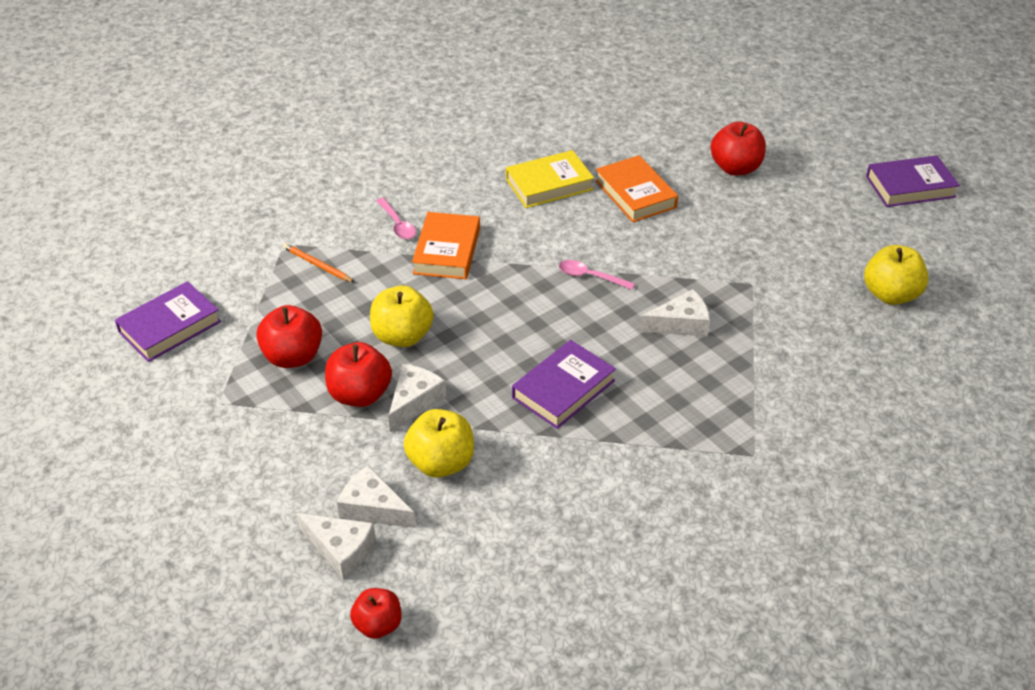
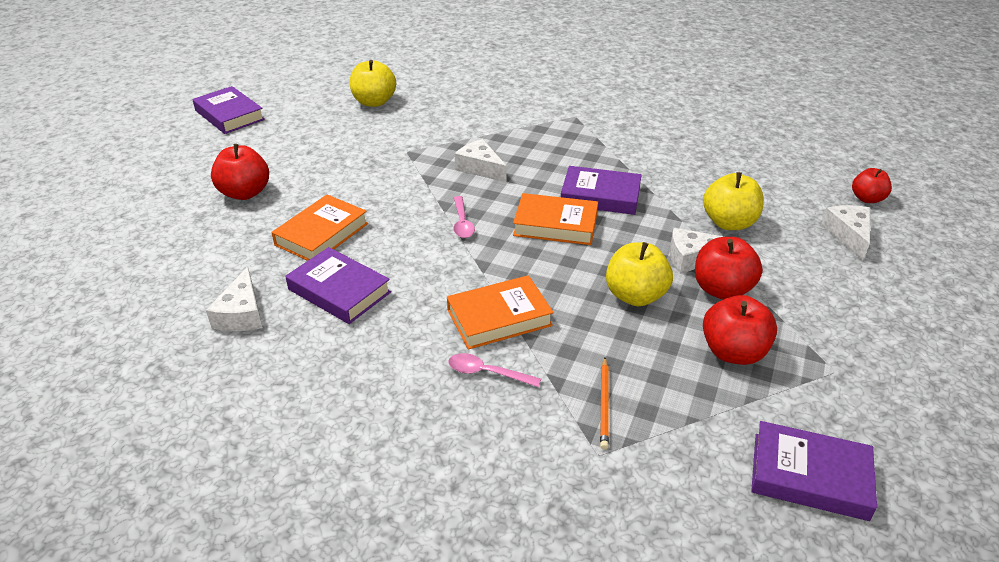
camera: 120 degrees left, 5 degrees down
(373, 508) = (802, 236): white cheese -> white cheese (242, 314)
(397, 224) = (487, 373): pink spoon -> pink spoon turned 105 degrees counterclockwise
(540, 334) = (555, 225): none -> orange book
(549, 184) = (339, 291): yellow book -> purple book

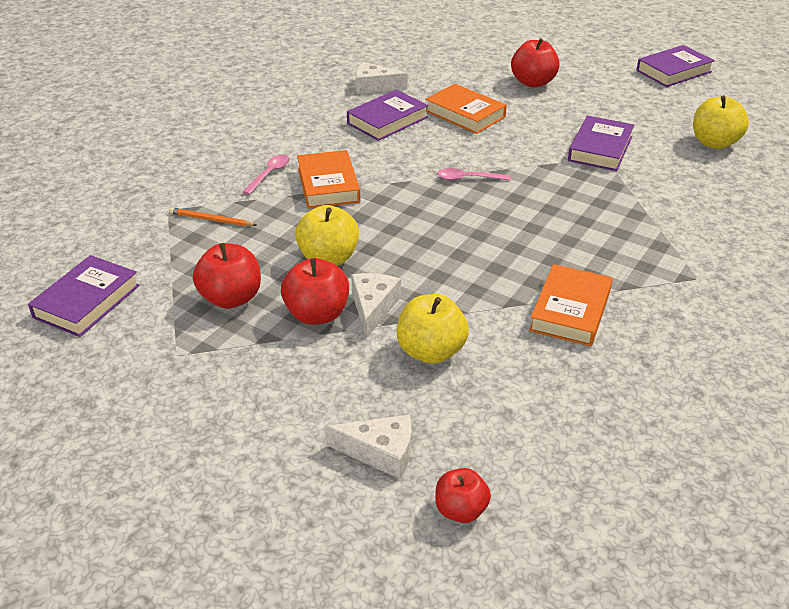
camera: 100 degrees right, 0 degrees up
(480, 168) = (567, 196): white cheese -> none
(555, 225) = (453, 229): orange book -> orange book (570, 311)
(600, 196) = (503, 266): purple book -> purple book (600, 149)

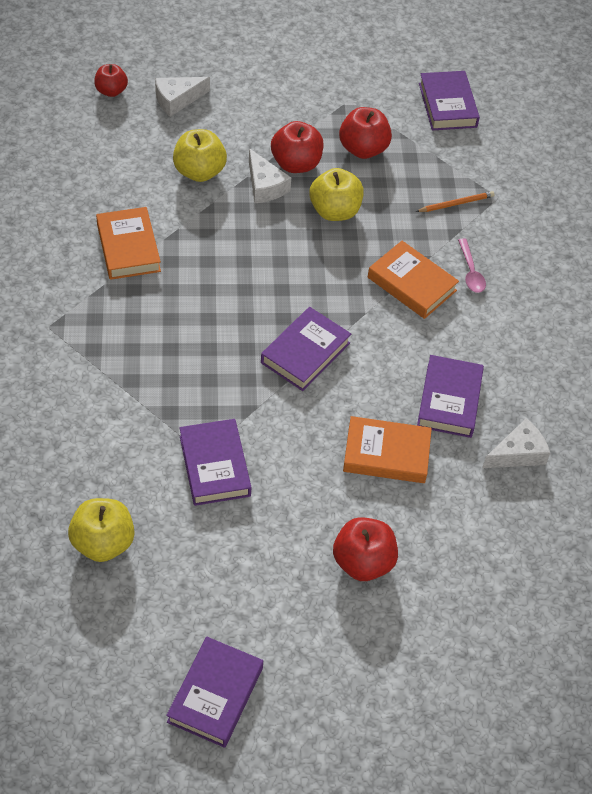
camera: 140 degrees right, 15 degrees up
(468, 178) = (305, 353): pink spoon -> purple book

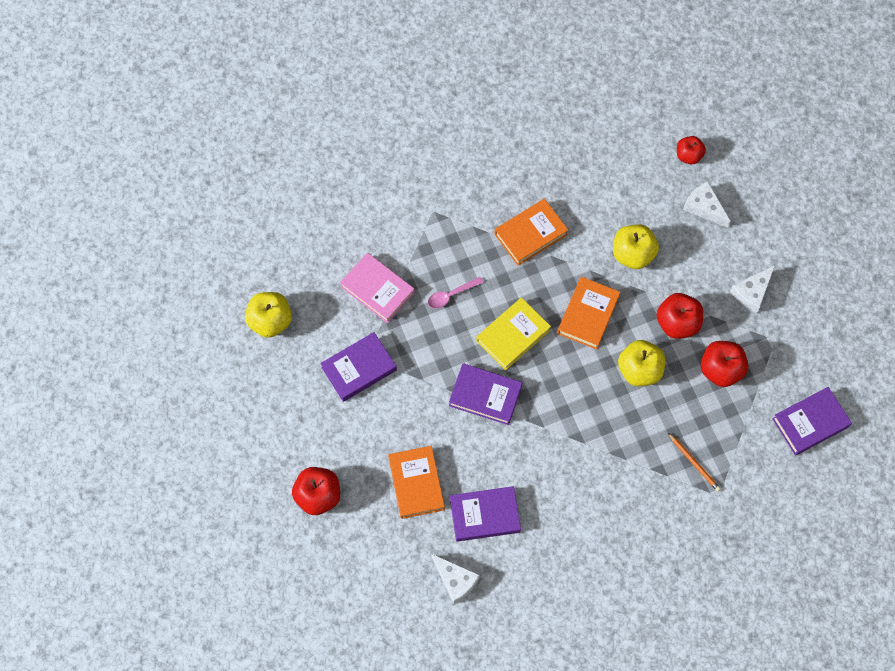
camera: 75 degrees right, 15 degrees up
(120, 414) = (377, 290): none -> pink book
(215, 695) = (185, 433): purple book -> none
(244, 304) = (513, 336): none -> yellow book
(265, 186) = (641, 308): white cheese -> white cheese (752, 292)
(412, 284) = (589, 453): orange book -> orange book (588, 315)
(471, 272) = (623, 496): pink spoon -> pink spoon (451, 295)

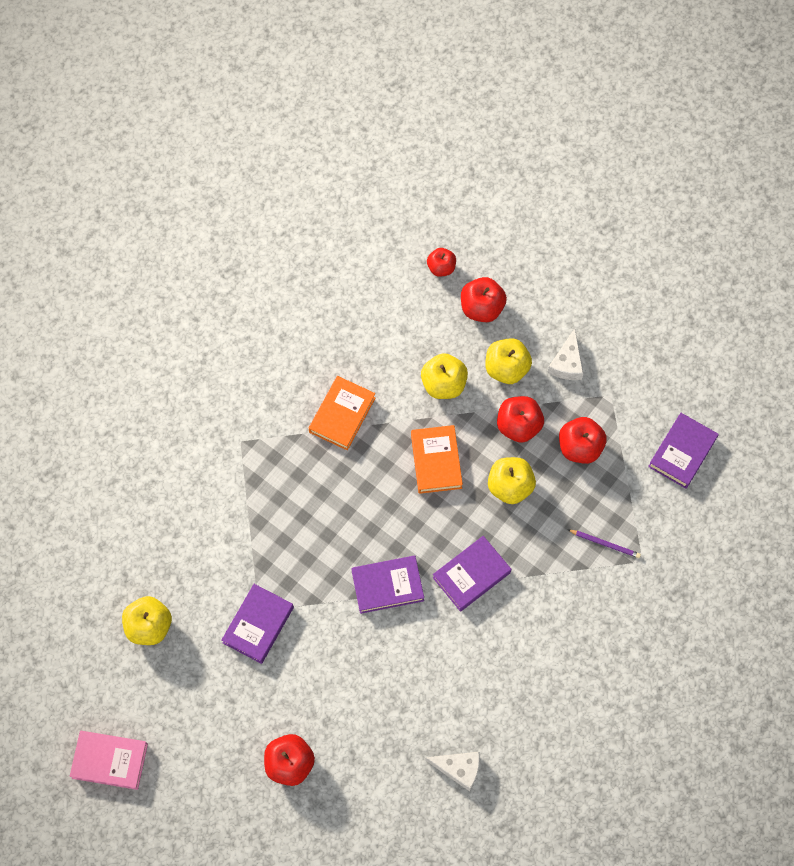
camera: 30 degrees left, 0 degrees up
(377, 290) = (232, 542): pink book -> pink book (110, 761)
(416, 483) = (372, 701): orange book -> none
(451, 295) = (302, 510): pink spoon -> none
(485, 515) = (450, 695): purple book -> purple book (471, 575)
(513, 336) = (380, 517): yellow book -> none
(694, 463) = (605, 544): orange pencil -> purple pencil
(695, 269) = (506, 368): none -> yellow apple
(704, 207) = (482, 308): white cheese -> red apple

